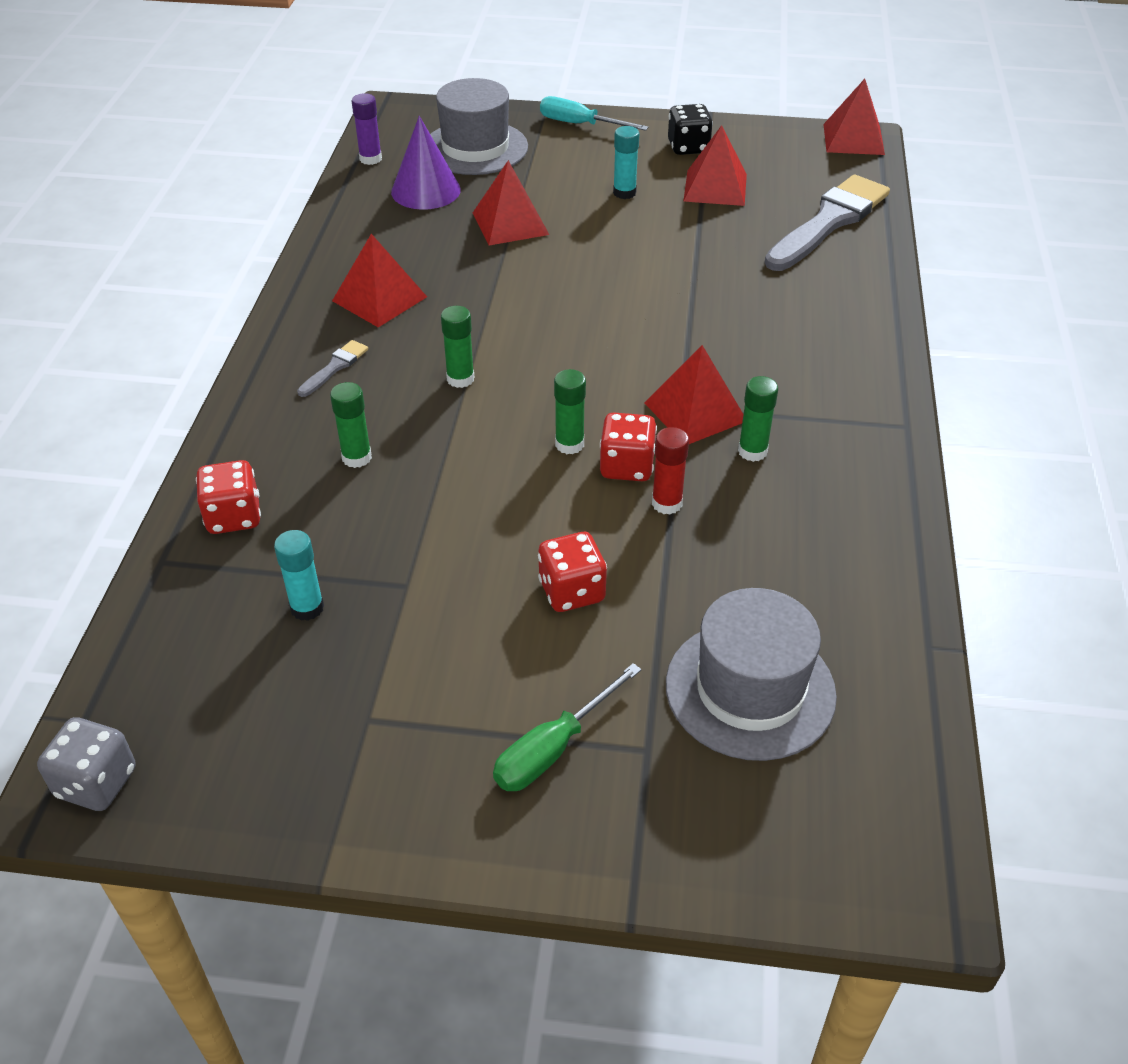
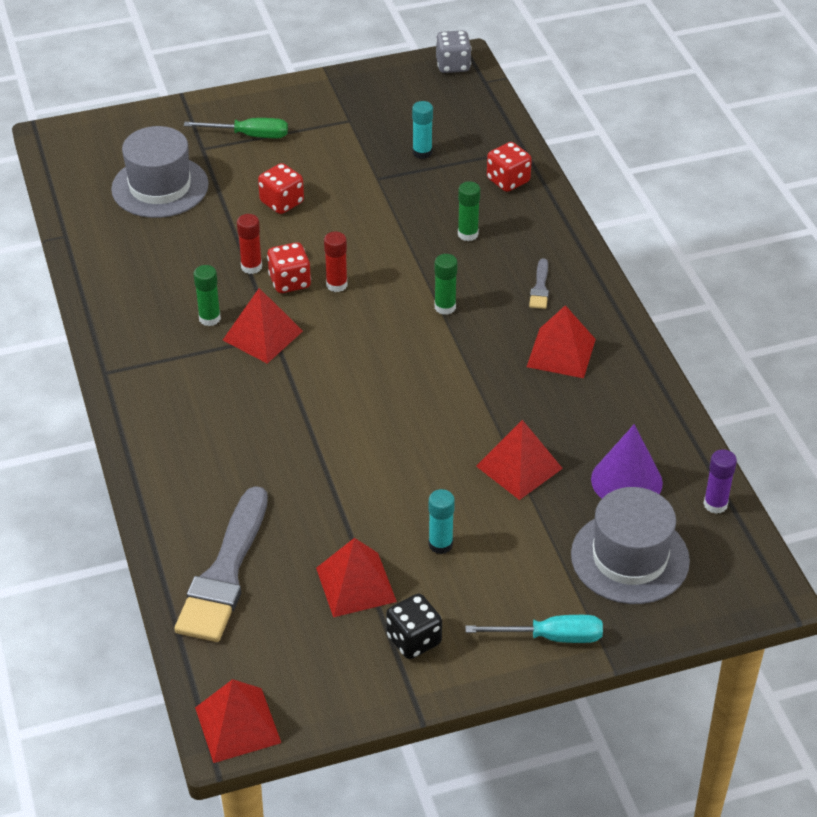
camera: 155 degrees right, 0 degrees up
(553, 748) = (249, 135): green screwdriver -> green screwdriver turned 75 degrees clockwise
(569, 444) = (336, 285): green glue stick -> red glue stick

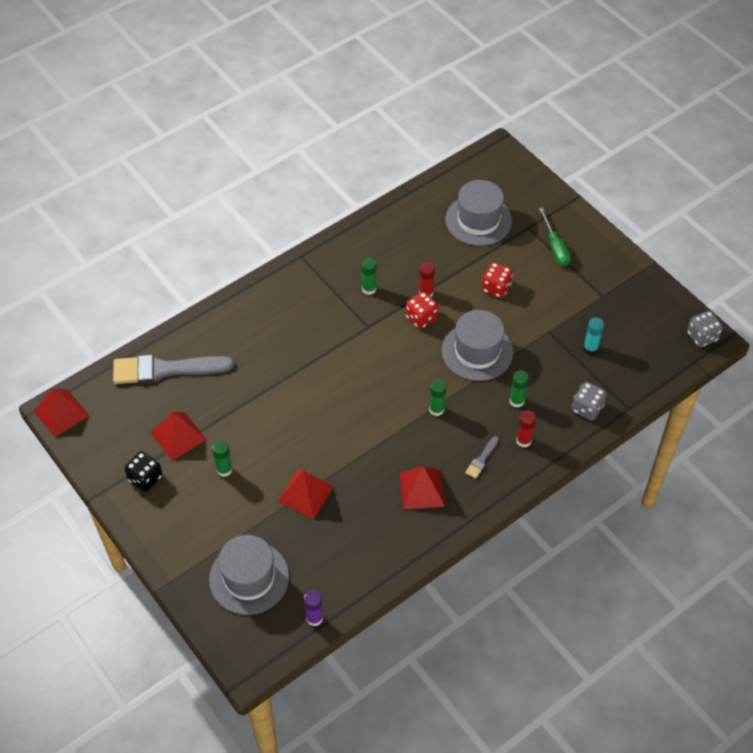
camera: 70 degrees right, 10 degrees up
(262, 335) = (366, 320): red pyramid -> none
(336, 285) = (430, 343): red glue stick -> red glue stick (523, 440)
(373, 246) = (477, 351): none -> grey hat
(440, 544) = (224, 470): turquoise glue stick -> green glue stick
(508, 181) = (587, 408): red dice -> grey dice
(540, 288) = (482, 459): grey brush -> grey brush turned 45 degrees counterclockwise
(551, 637) = (169, 550): turquoise screwdriver -> none
(626, 481) = (316, 559): purple cone -> none

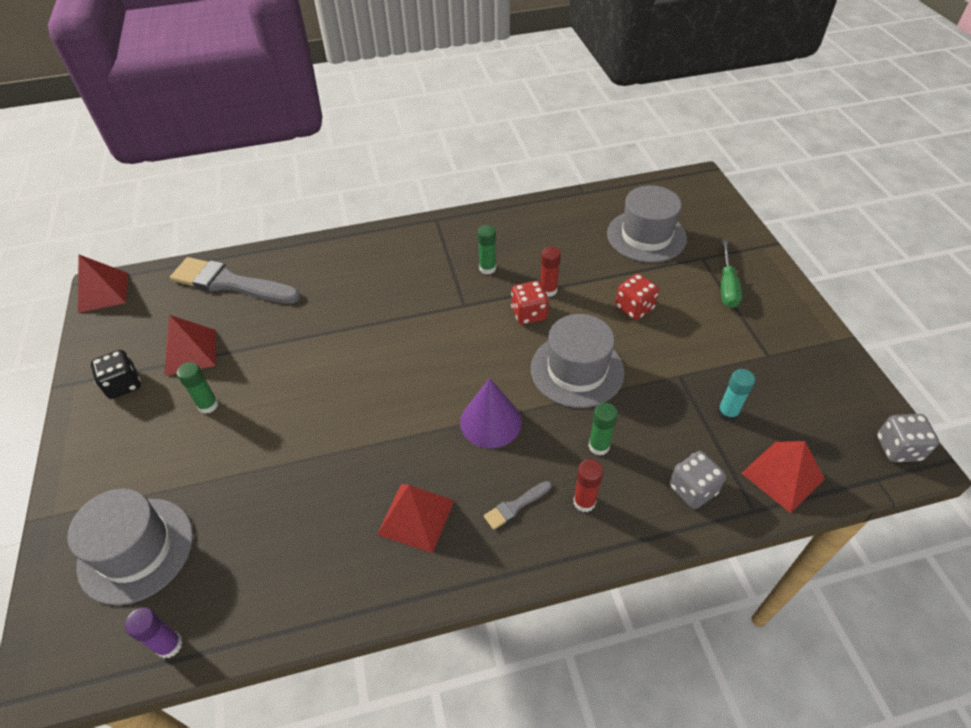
camera: 25 degrees right, 5 degrees down
(305, 494) = (274, 467): red pyramid -> red pyramid (782, 476)
(436, 409) = (490, 421): green glue stick -> purple cone

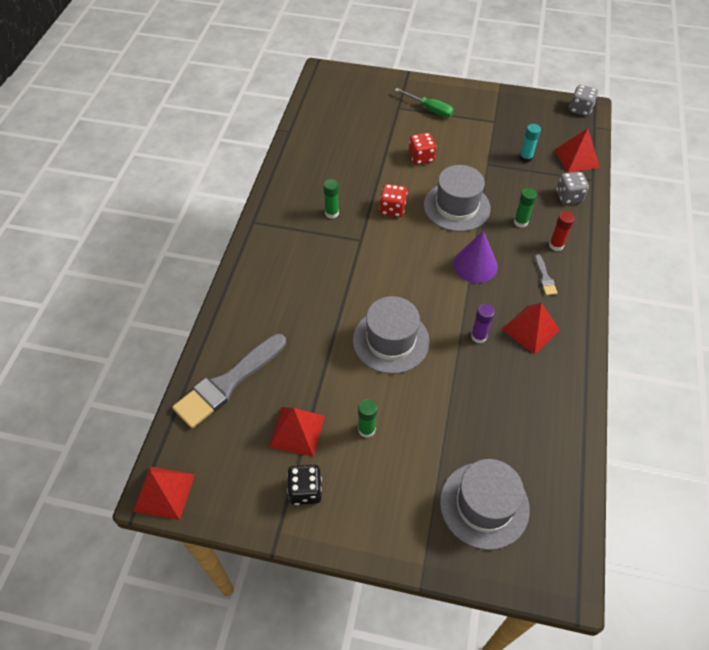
camera: 65 degrees left, 5 degrees up
(169, 645) = (570, 494): purple glue stick -> purple glue stick (478, 336)
(548, 290) = (377, 190): red glue stick -> none
(646, 236) = (359, 122): grey hat -> grey hat (391, 340)

